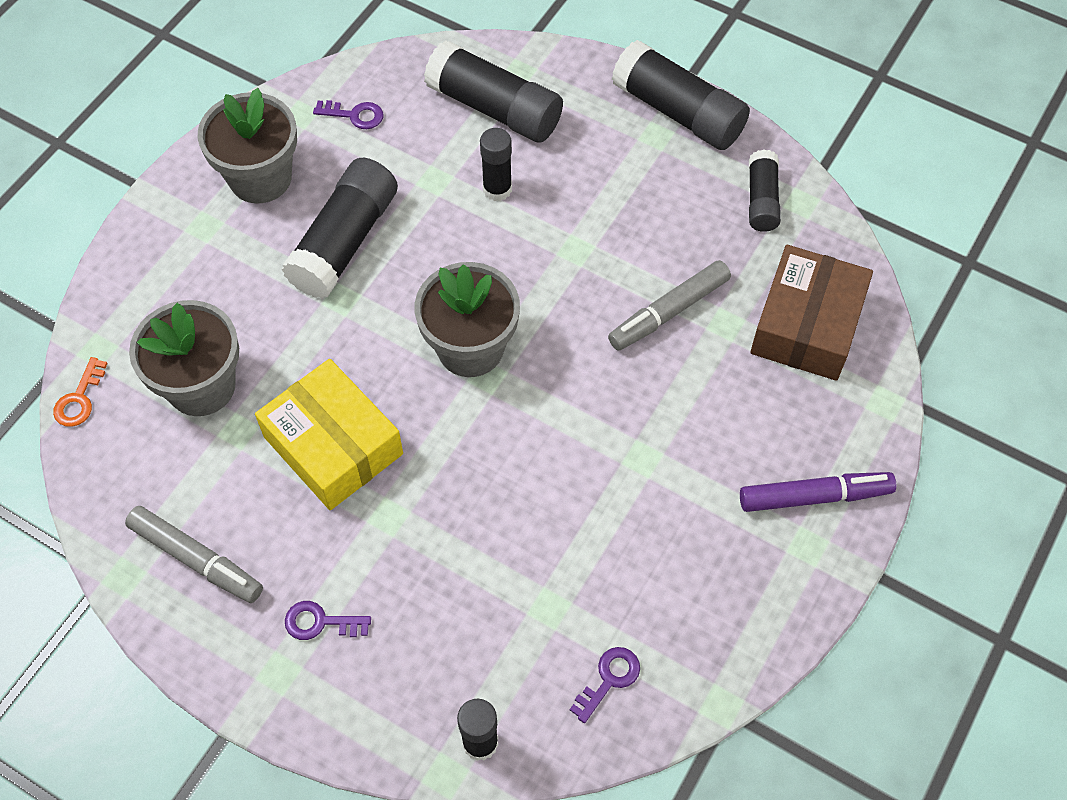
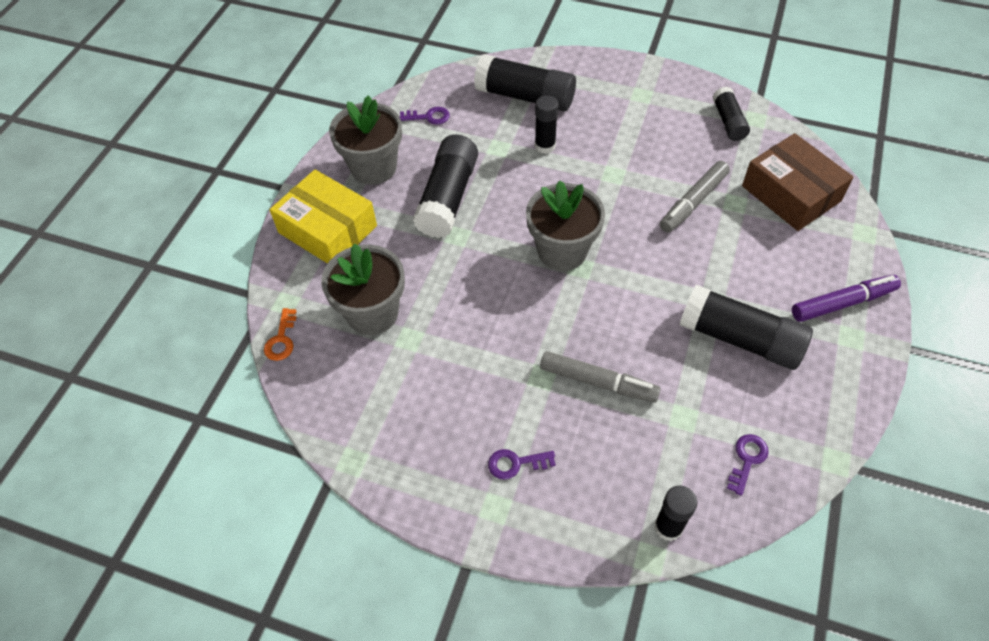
camera: 10 degrees left, 5 degrees down
(196, 558) = (405, 436): grey marker -> grey marker (597, 381)
(333, 445) = (484, 335): yellow box -> yellow box (328, 229)
(678, 112) = (651, 78): black glue stick -> black glue stick (740, 338)
(807, 325) = (791, 193): brown box -> brown box turned 45 degrees counterclockwise

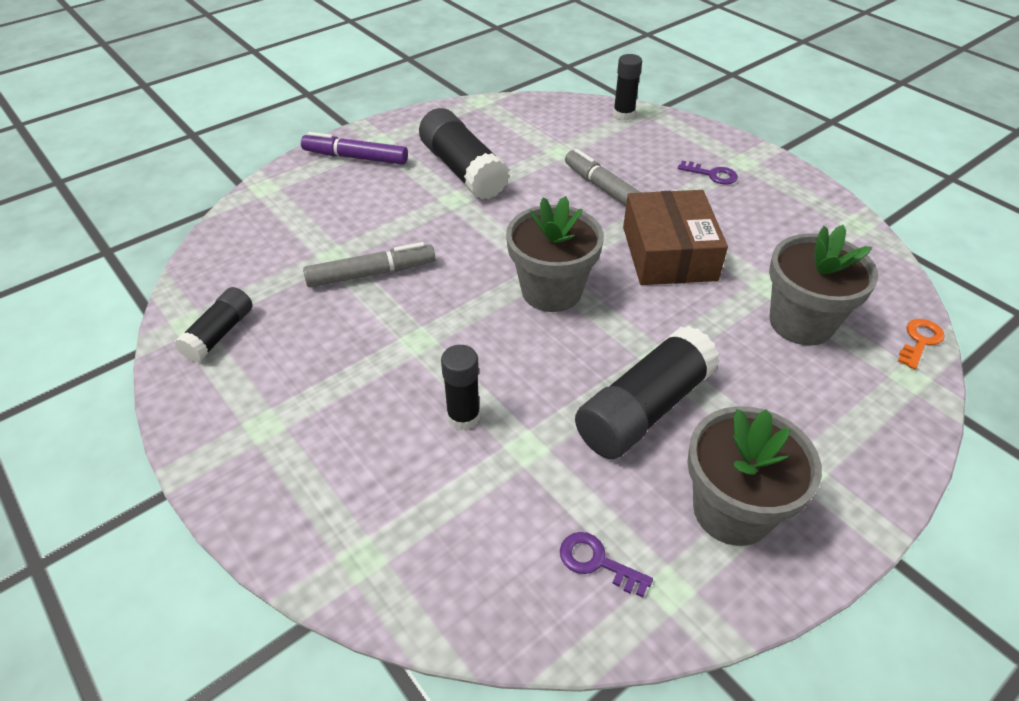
camera: 150 degrees left, 10 degrees down
(328, 229) = (834, 445): yellow box -> none
(525, 97) = (419, 514): black glue stick -> none
(747, 459) = (537, 119): purple key -> none
(791, 193) = (272, 239): brown box -> brown box (668, 253)

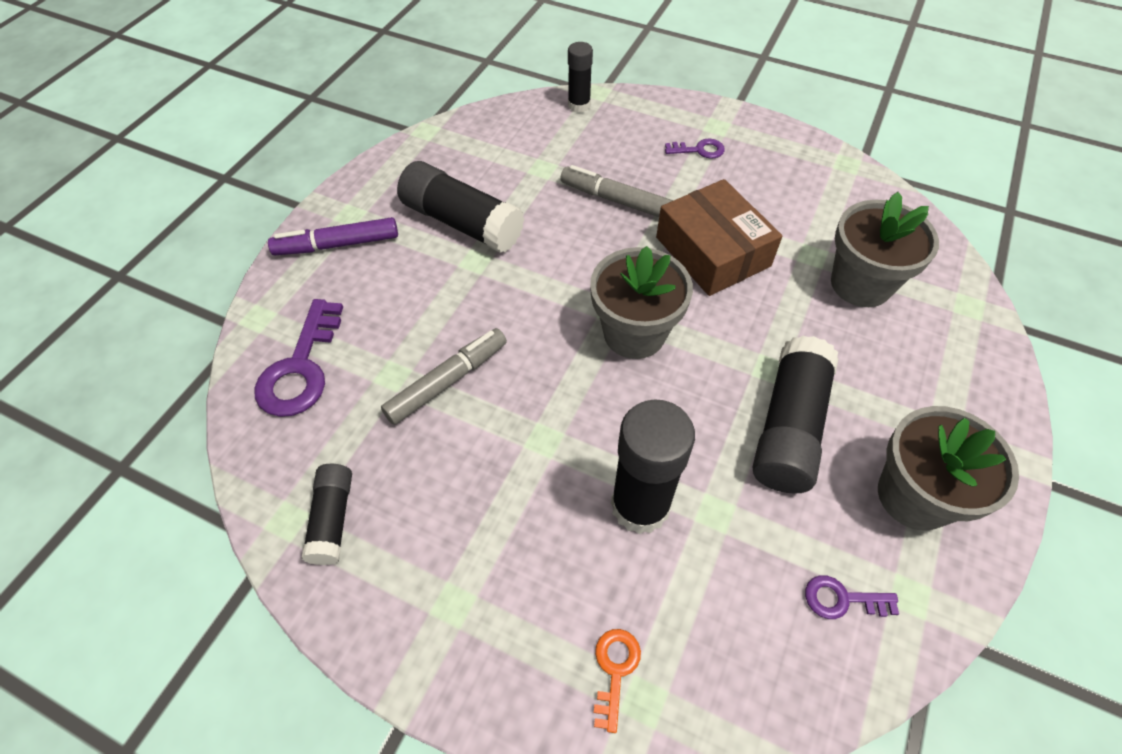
camera: 25 degrees left, 10 degrees up
(269, 229) = (300, 368): none -> purple key
(463, 417) = (640, 505): black glue stick -> black glue stick, size x1.74
(920, 341) = (957, 266): orange key -> orange key (615, 670)

